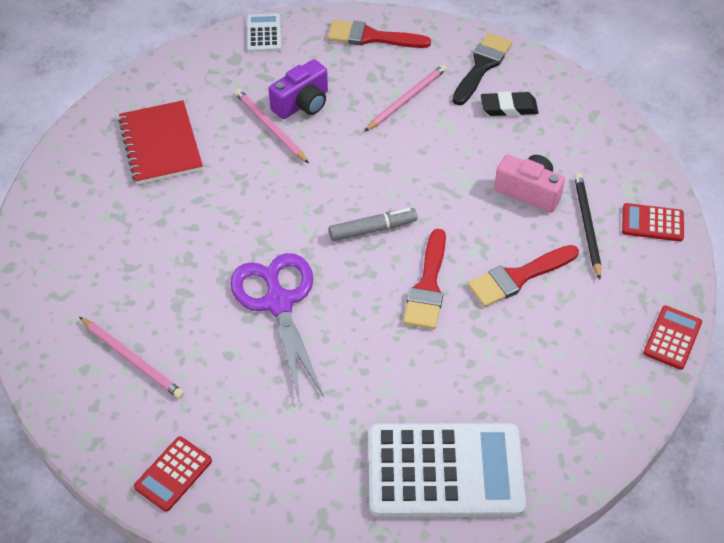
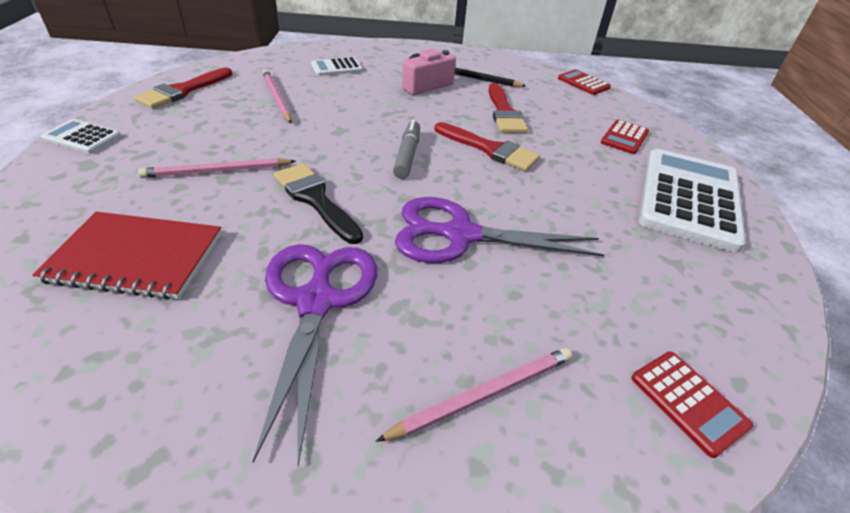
camera: 70 degrees left, 10 degrees down
(167, 248) = (316, 302): none -> purple scissors
(302, 104) = (211, 145): purple camera -> none
(482, 66) = (283, 63): black brush -> black brush (315, 199)
(508, 107) = (337, 68): black eraser -> white calculator
(652, 223) = (486, 60): red calculator -> red calculator (624, 137)

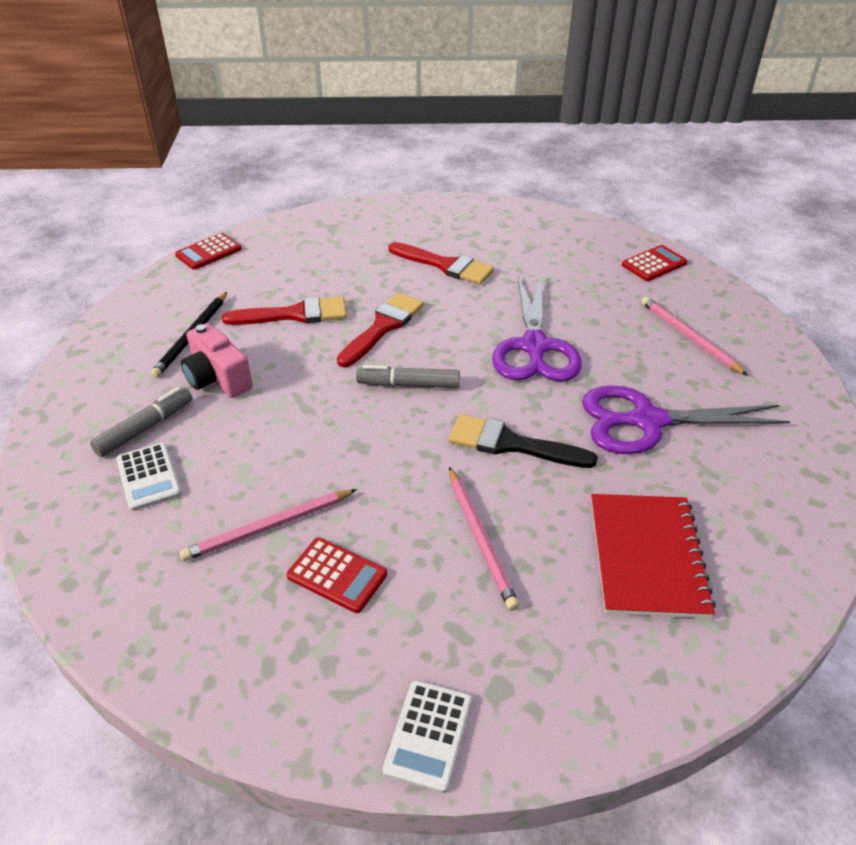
camera: 90 degrees left, 0 degrees up
(182, 91) = (246, 661): red brush -> red brush (445, 265)
(315, 199) = (511, 444): black brush -> black brush turned 60 degrees clockwise
(380, 66) = (145, 428): none -> grey marker
(624, 137) = (342, 242): red calculator -> red calculator (337, 575)
(689, 198) = (443, 226): white calculator -> none

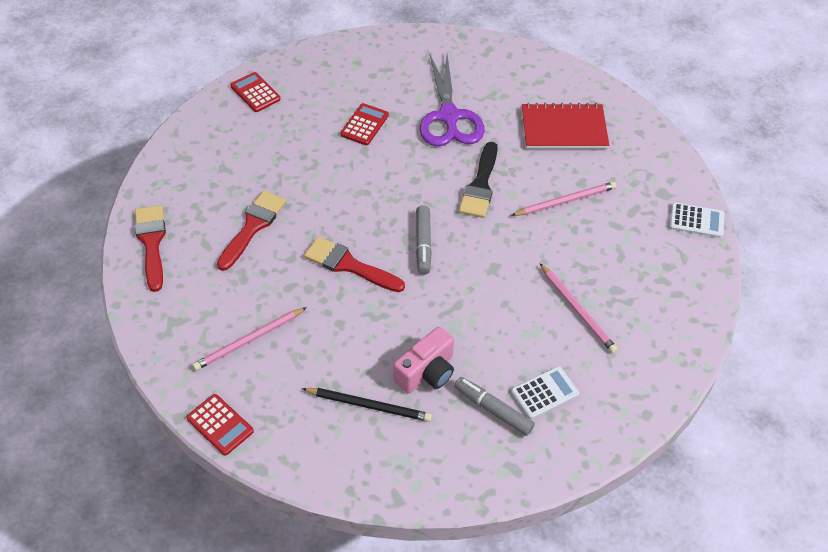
camera: 95 degrees left, 10 degrees up
(295, 314) = (332, 331): red brush -> red brush (151, 242)
(337, 575) = (608, 269): red calculator -> red calculator (364, 125)
(534, 347) = (371, 170): purple scissors -> none
(688, 337) = (355, 85): pink pencil -> pink pencil (249, 340)

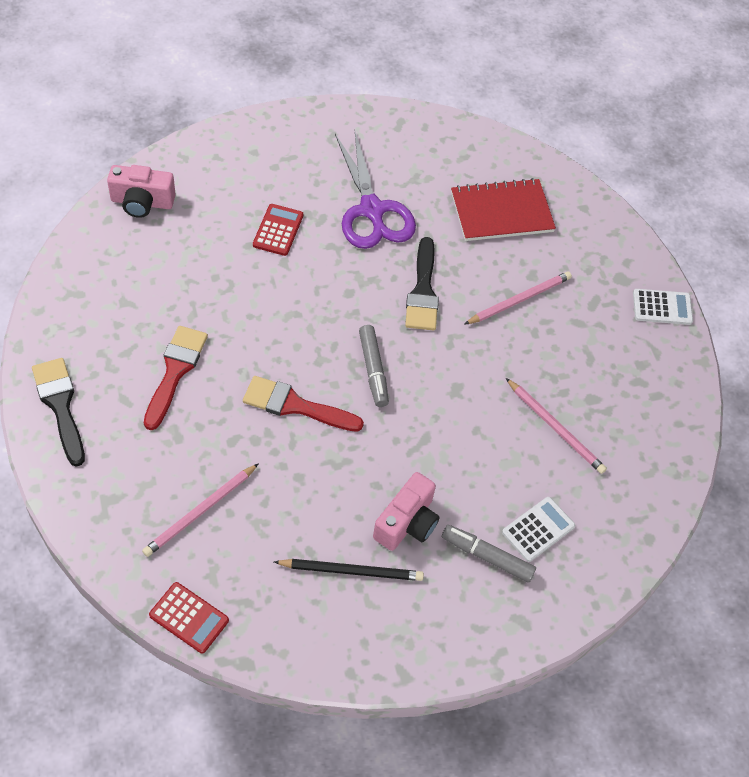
camera: 15 degrees left, 5 degrees up
(151, 242) = (60, 405): red brush -> black brush
(255, 93) = (142, 202): red calculator -> pink camera

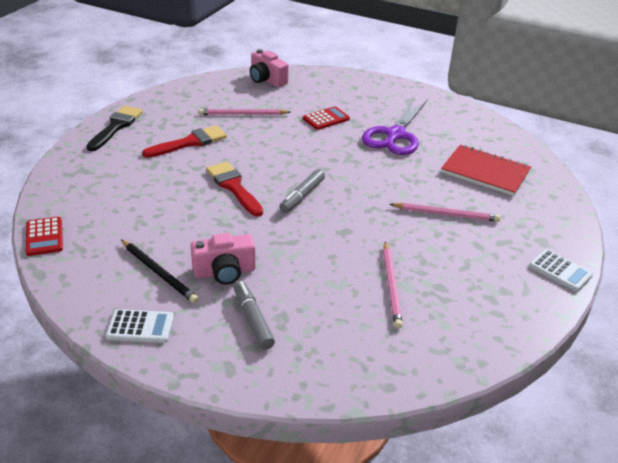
camera: 45 degrees right, 20 degrees down
(200, 512) = (118, 199): pink pencil -> pink pencil (242, 114)
(423, 291) = (382, 180): black brush -> none
(538, 529) = (308, 328): white calculator -> white calculator (140, 327)

